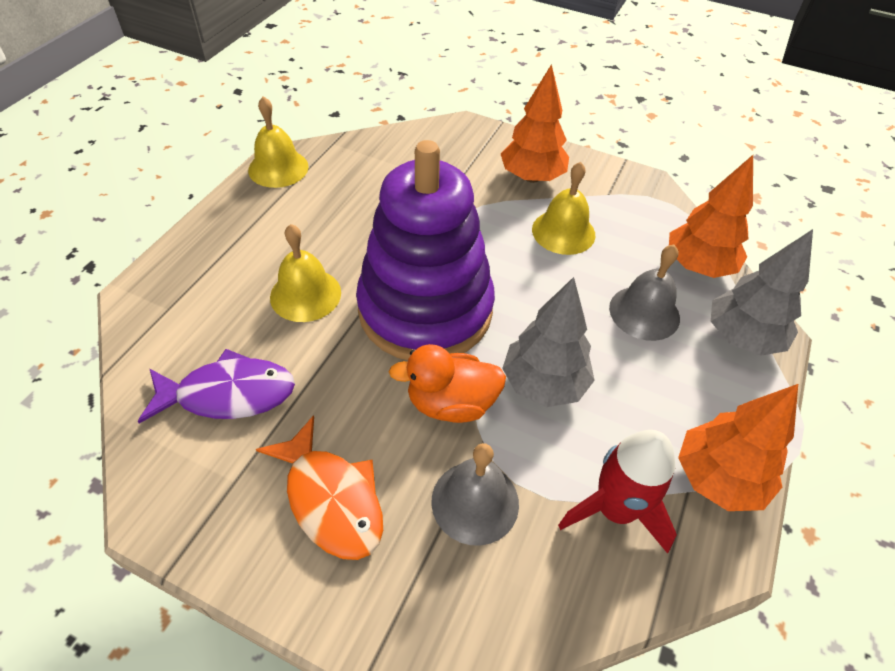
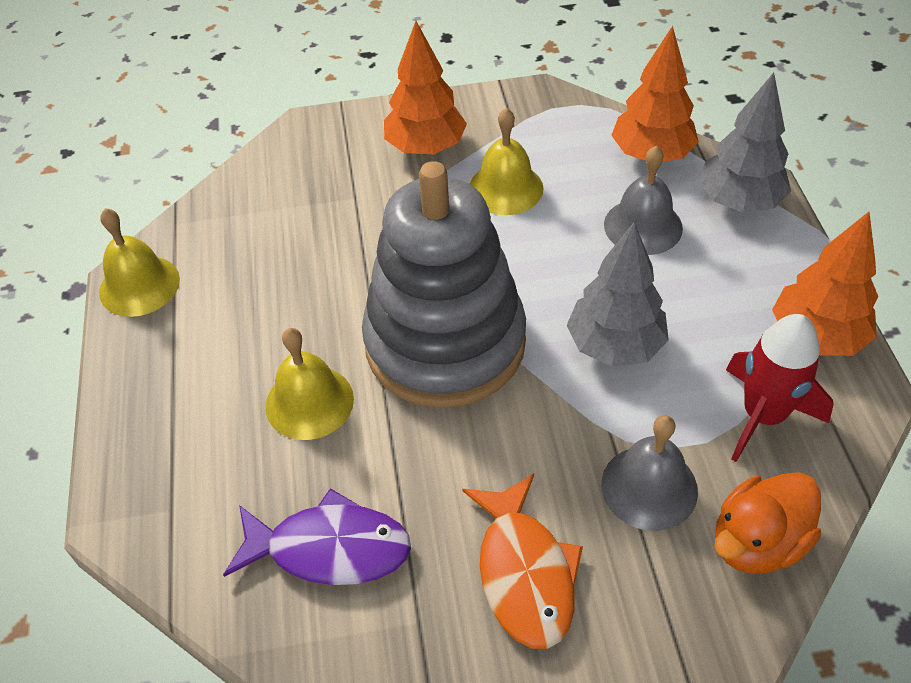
camera: 30 degrees left, 0 degrees up
(228, 394) = (329, 548): purple fish -> purple fish turned 45 degrees clockwise
(331, 499) = (524, 572): orange fish -> orange fish turned 60 degrees clockwise
(425, 309) = (445, 343): purple stacking toy -> grey stacking toy
(451, 403) = (551, 416): orange duck -> orange duck (757, 542)

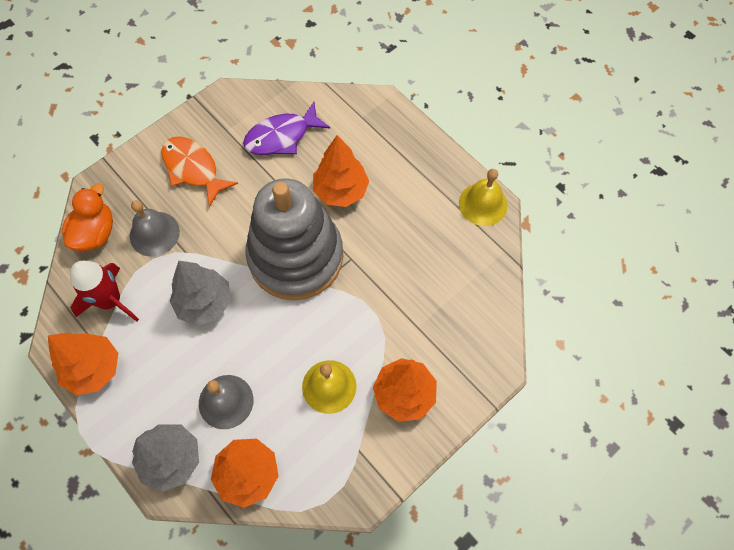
camera: 145 degrees right, 15 degrees up
(309, 402) = (340, 191): yellow bell -> orange tree

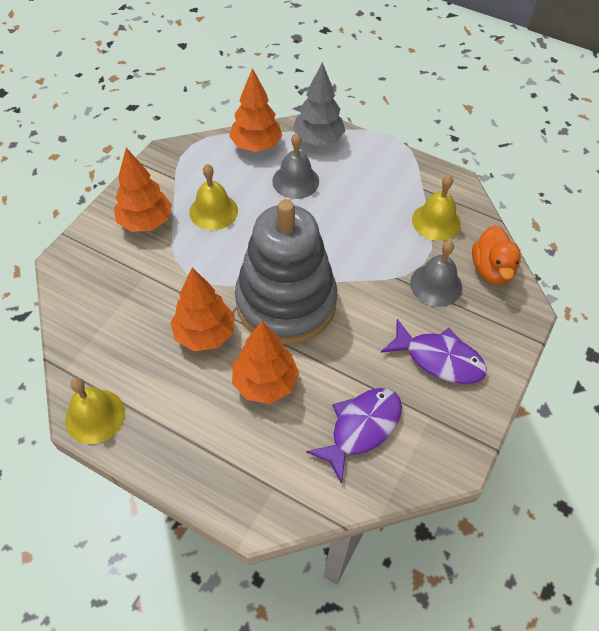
camera: 160 degrees right, 10 degrees down
(94, 369) = (414, 174): orange tree -> orange tree (205, 334)
(110, 301) = (436, 221): red rocket -> yellow bell
(193, 169) = (439, 359): orange fish -> purple fish
(204, 303) = (352, 241): grey tree -> none

